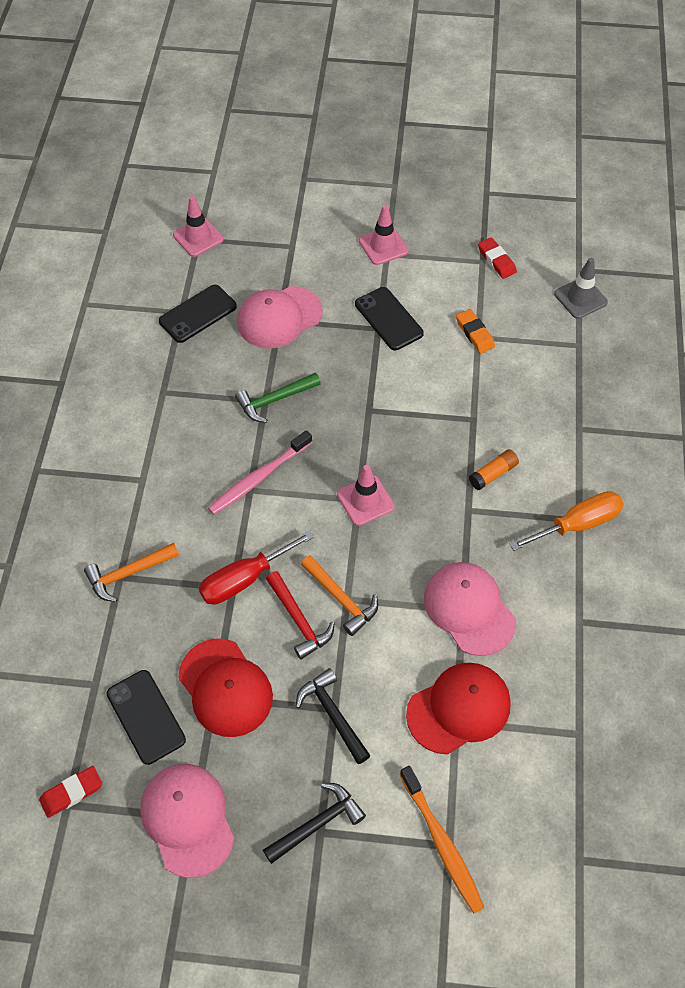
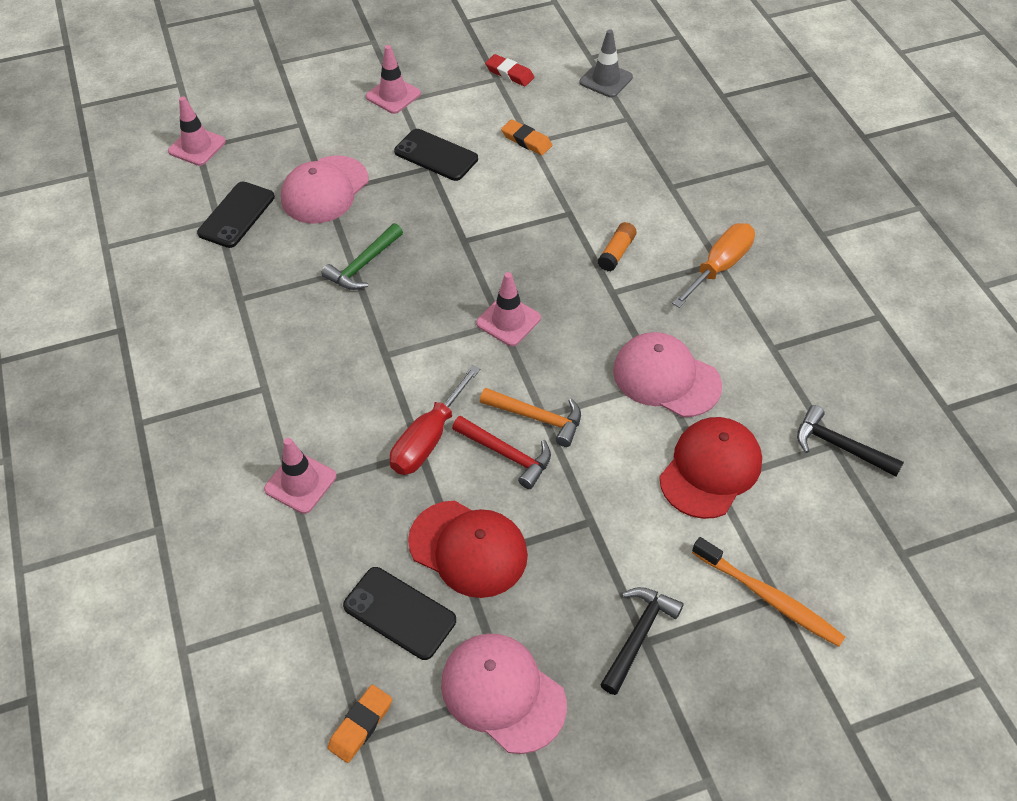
camera: 25 degrees left, 5 degrees down
(71, 793) = (360, 725): red eraser -> orange eraser
(128, 573) = (300, 483): orange hammer -> pink traffic cone
(259, 477) = (388, 340): pink toothbrush -> none
(333, 714) = (592, 527): black hammer -> black hammer (839, 446)

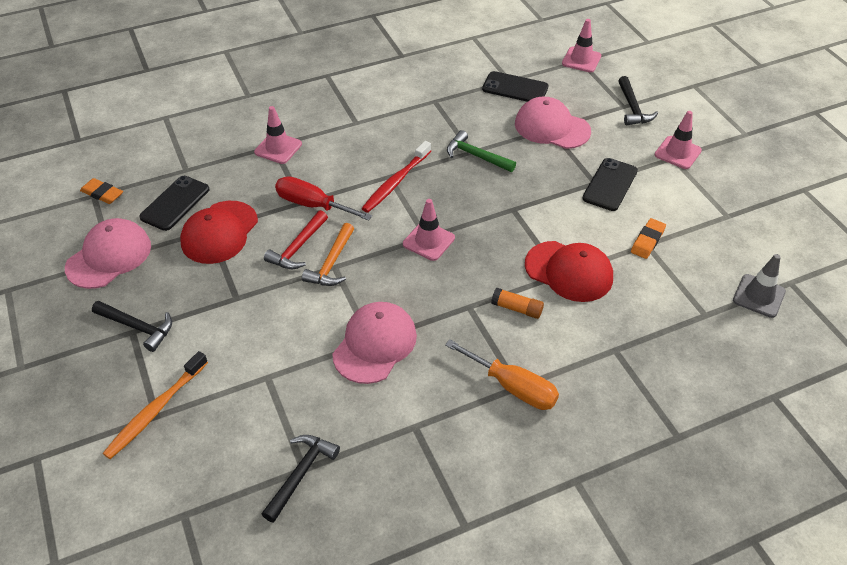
camera: 85 degrees right, 5 degrees down
(306, 117) = (632, 108): none -> black hammer
(398, 347) = (396, 182): none -> red toothbrush
(509, 73) = (738, 224): red eraser -> none
(710, 469) = (279, 374): red cap -> red cap (569, 271)

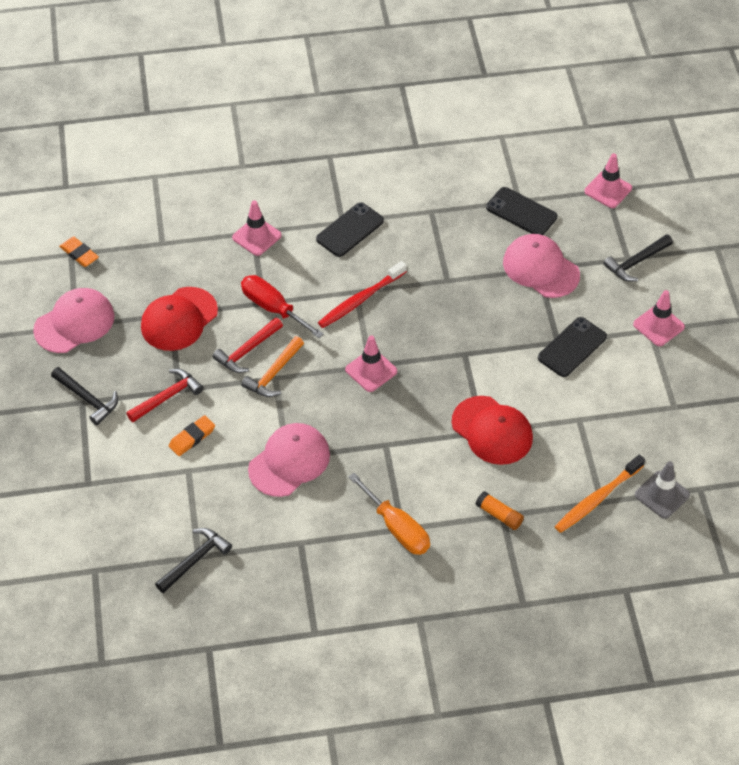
camera: 15 degrees right, 5 degrees up
(156, 410) = (89, 478): orange toothbrush -> orange toothbrush (597, 498)
(175, 203) = (144, 279): black phone -> black phone (350, 230)
(225, 307) = (167, 397): none -> red hammer
(476, 156) = (450, 286): green hammer -> none
(517, 308) = (428, 456): orange glue stick -> orange glue stick (499, 515)
(632, 108) = (636, 262): black hammer -> black hammer turned 45 degrees clockwise
(647, 241) = (582, 416): orange eraser -> orange eraser (192, 438)

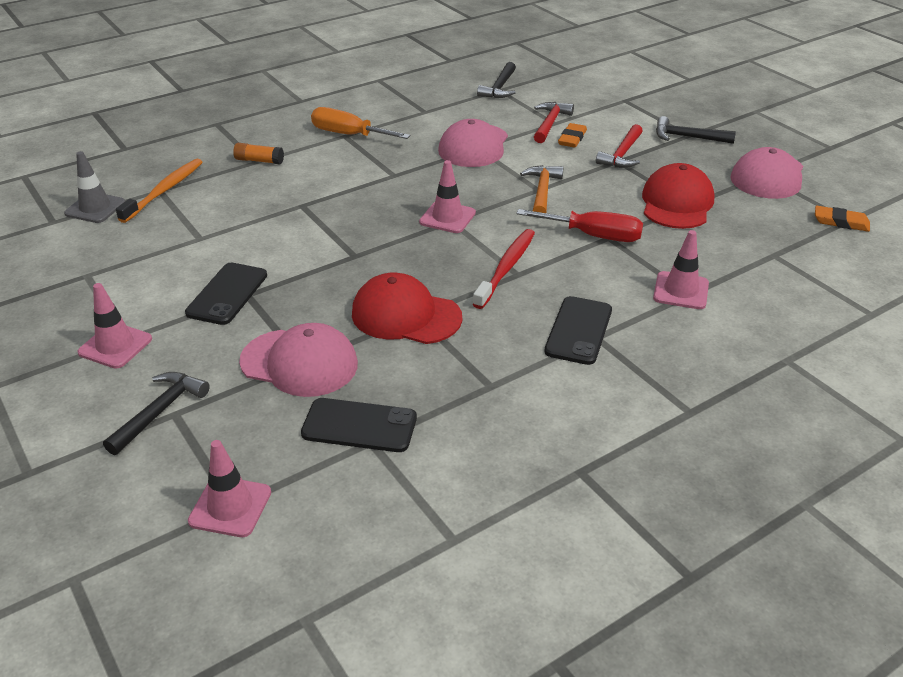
camera: 155 degrees right, 15 degrees down
(247, 351) = (585, 199): red hammer -> red hammer (550, 123)
(492, 430) = (292, 208): red cap -> red cap (406, 315)

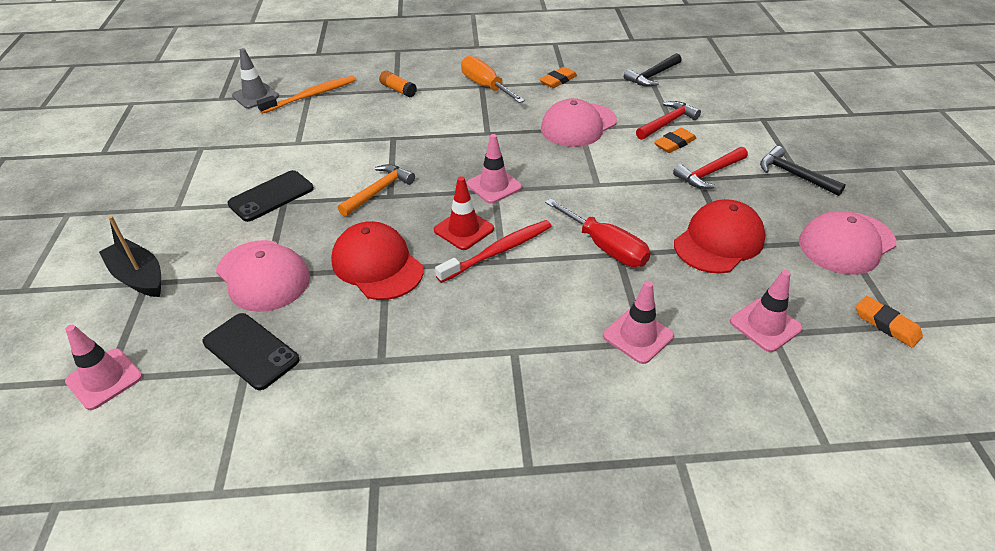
camera: 30 degrees right, 5 degrees up
(115, 346) = (164, 211): pink traffic cone -> pink traffic cone (765, 325)
(160, 412) = (139, 277): black hammer -> black boat
(416, 112) = (558, 80): none -> orange eraser
(457, 261) = (464, 229): none -> red traffic cone
(542, 191) = (599, 187): orange hammer -> orange hammer (378, 191)
(578, 331) = (504, 338): black phone -> none

